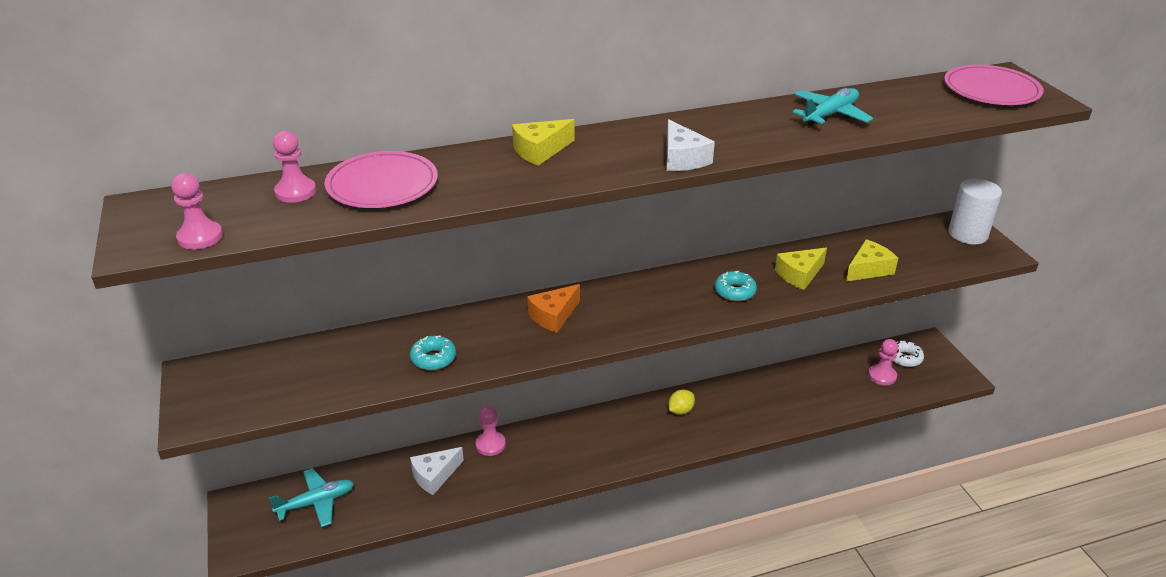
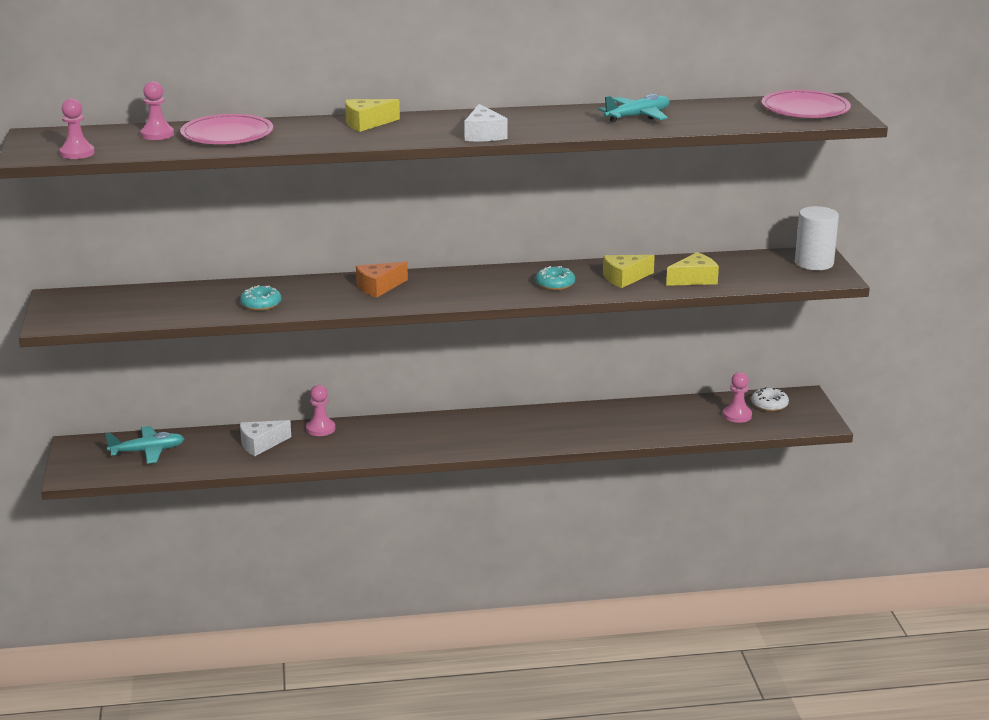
camera: 10 degrees right, 10 degrees down
(680, 410) = (516, 422): yellow lemon -> none

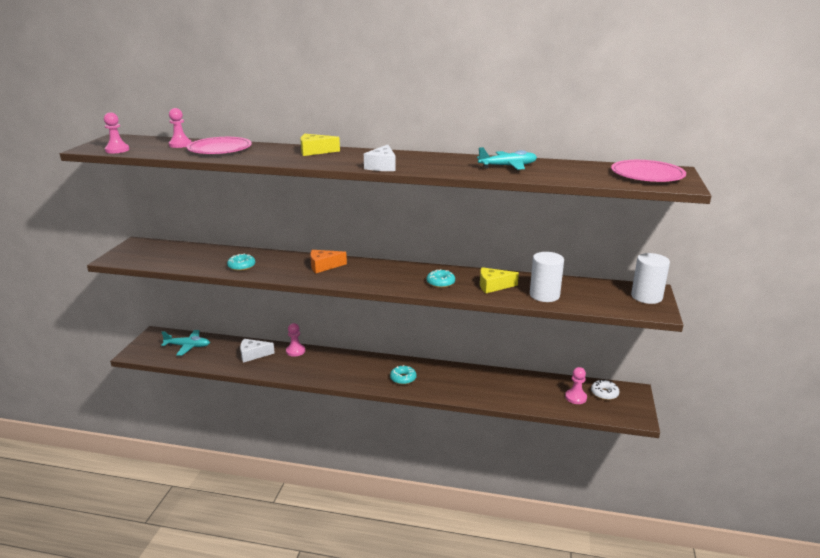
camera: 20 degrees right, 0 degrees up
(501, 434) = (403, 378): none -> turquoise donut
(694, 279) = (544, 295): yellow cheese -> white cylinder

